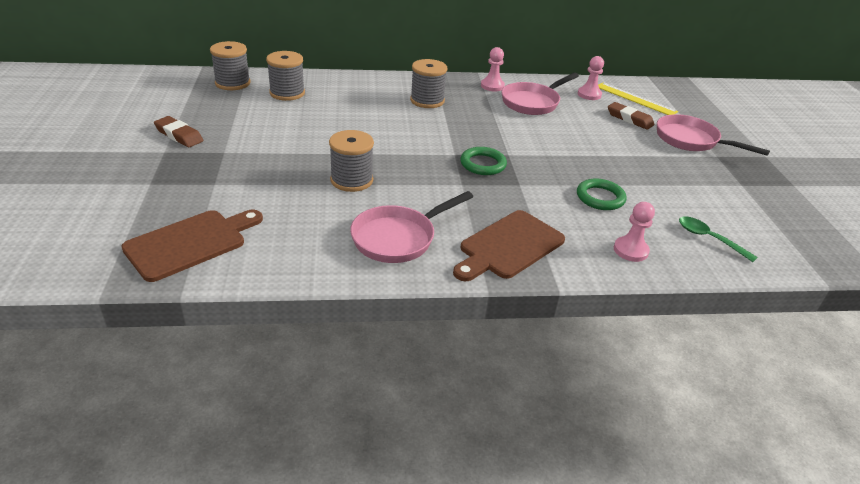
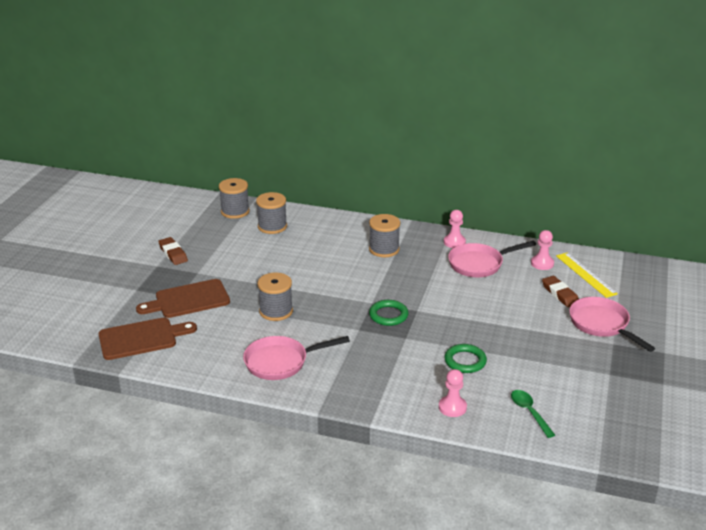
camera: 25 degrees right, 5 degrees down
(508, 246) = (358, 384): brown cutting board -> brown cutting board (188, 300)

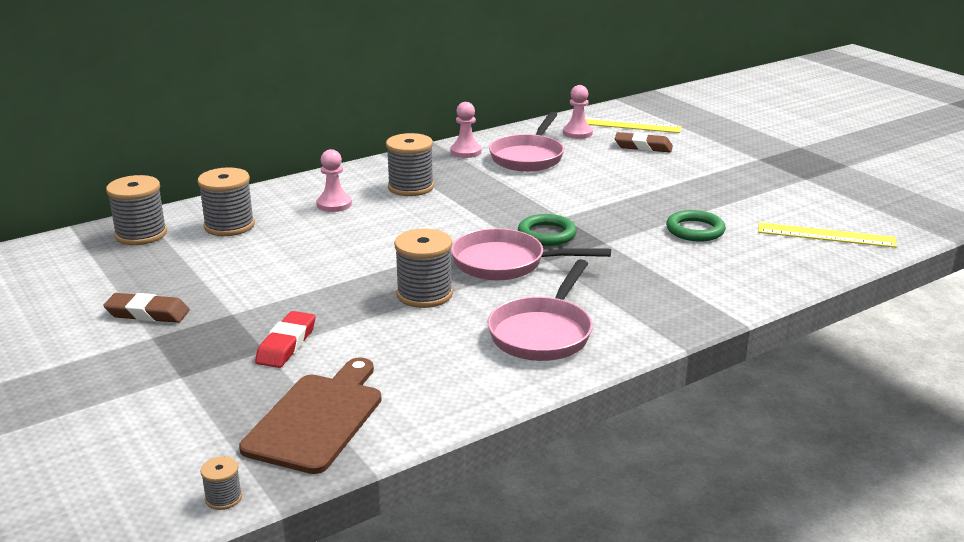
camera: 50 degrees left, 5 degrees down
(69, 346) = (223, 498): none -> grey spool
(188, 300) = (286, 344): brown cutting board -> red eraser
(452, 407) = (771, 268): pink pawn -> pink pawn (334, 204)
(529, 412) = (826, 235): green spoon -> yellow ruler
(602, 325) = (721, 151): pink pan -> pink pan (505, 263)

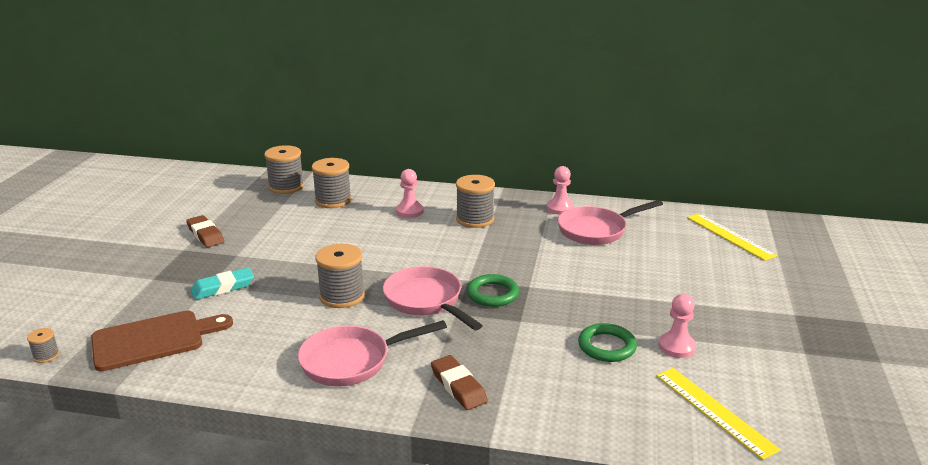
camera: 45 degrees right, 0 degrees up
(286, 344) = (223, 288): red eraser -> turquoise eraser
(577, 133) = (673, 226): pink pawn -> pink pawn (676, 346)
(643, 147) = (706, 259): brown eraser -> brown eraser (458, 386)

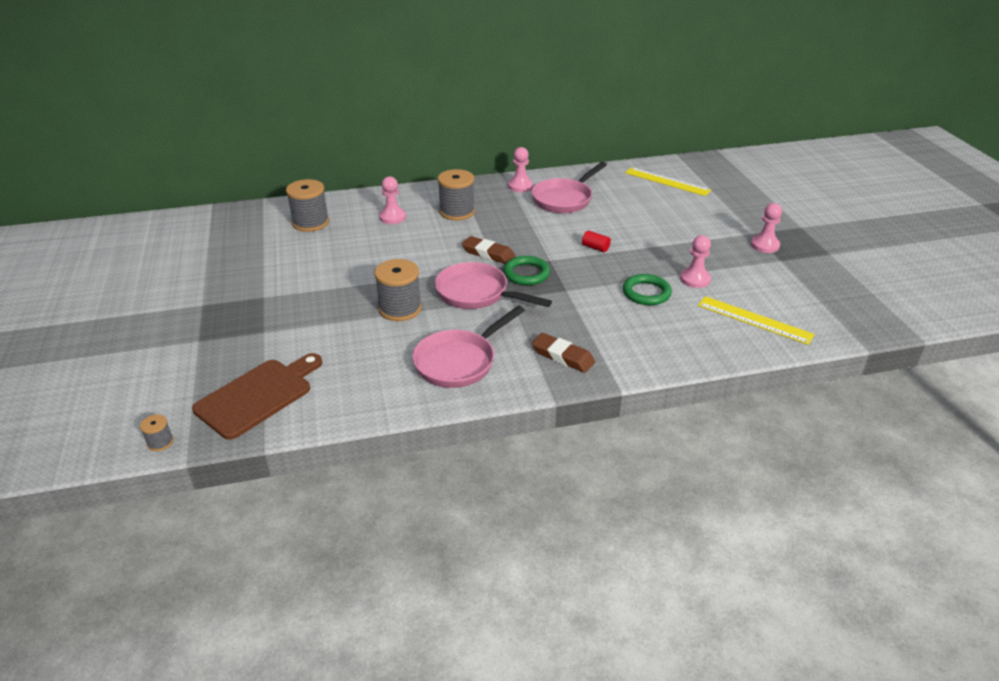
camera: 25 degrees left, 10 degrees up
(205, 235) = (212, 285): brown eraser -> brown eraser (488, 253)
(223, 288) = (280, 330): turquoise eraser -> none
(286, 187) = (250, 219): grey spool -> none
(588, 286) = (595, 248): none -> red cylinder
(797, 331) = (764, 245): none -> pink pawn

